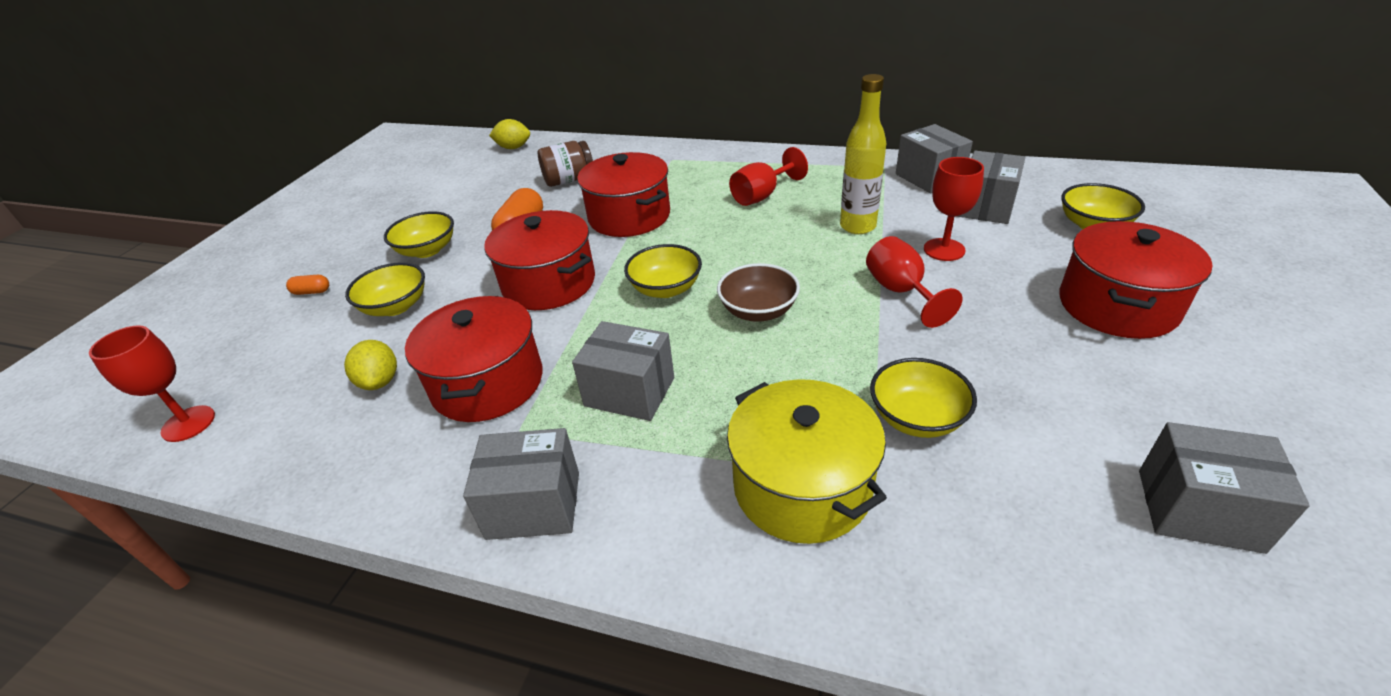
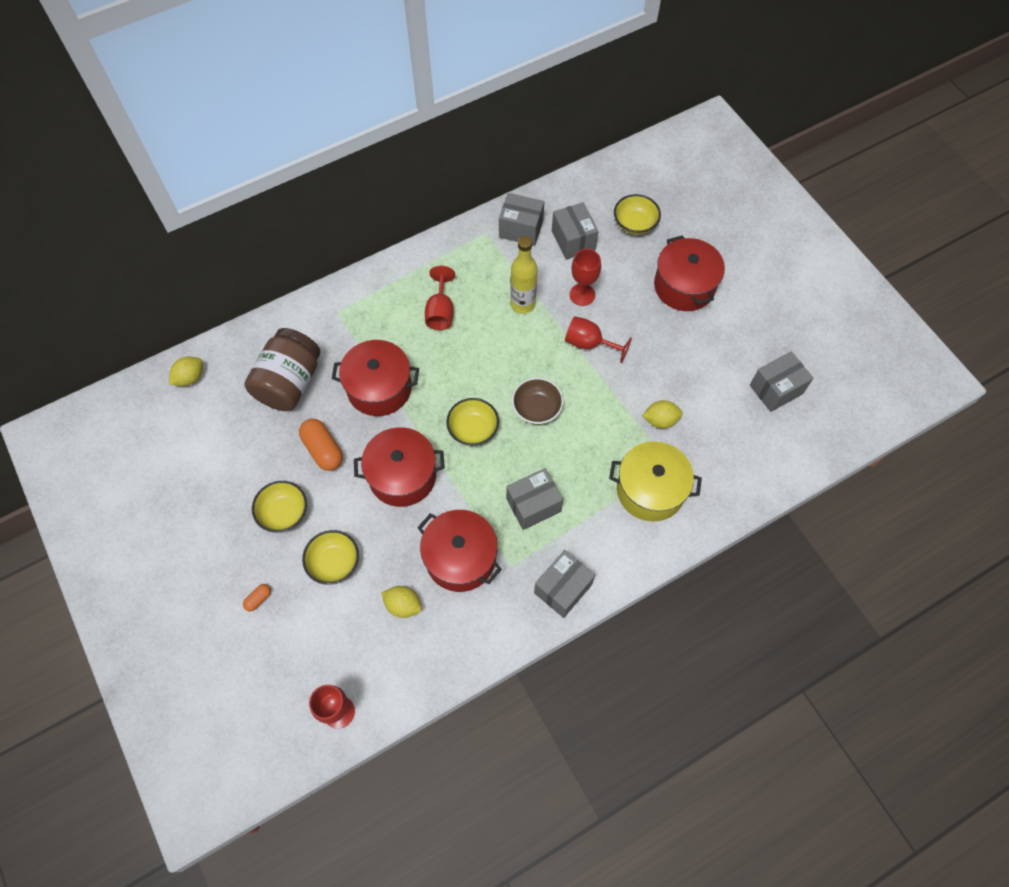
camera: 50 degrees left, 25 degrees up
(569, 180) = (289, 383): brown jar -> brown jar, size x1.64
(917, 418) = (660, 420): yellow bowl -> yellow lemon

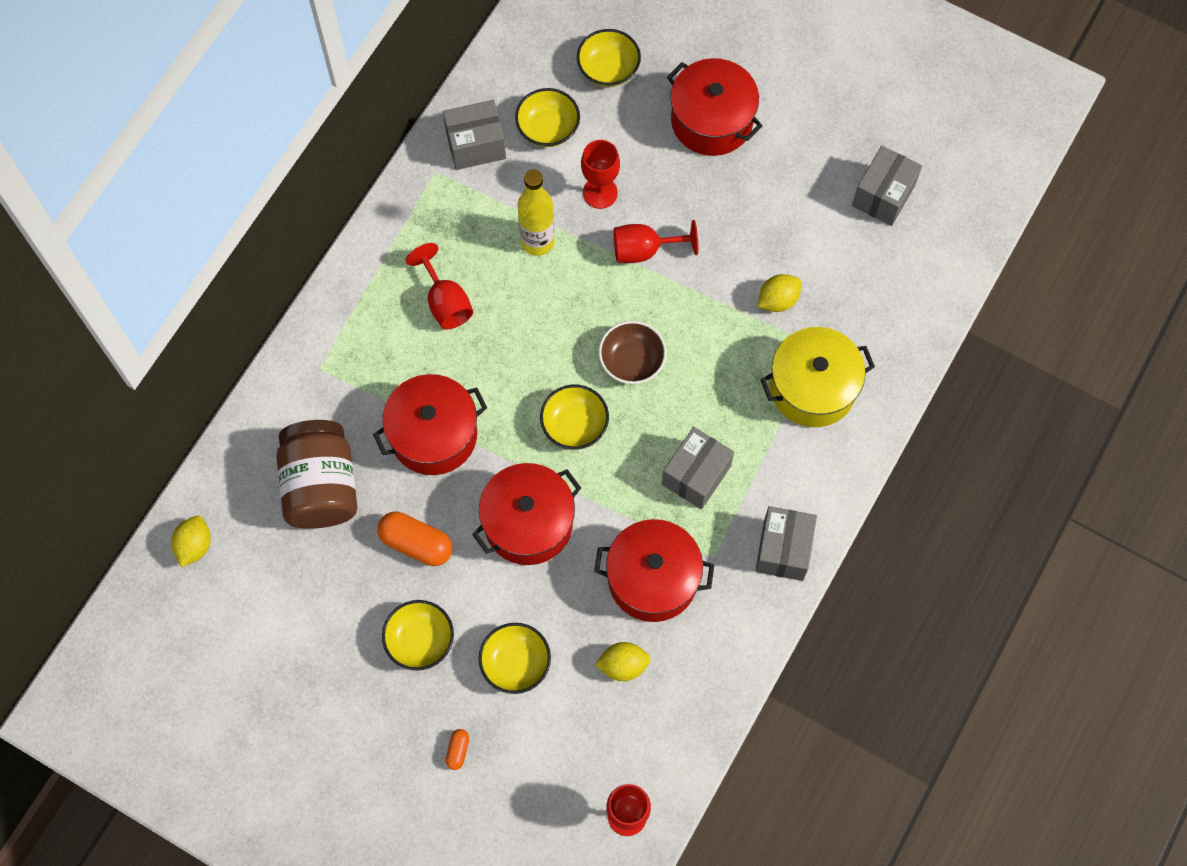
camera: 30 degrees left, 5 degrees up
(573, 240) = (548, 128): grey box -> yellow bowl

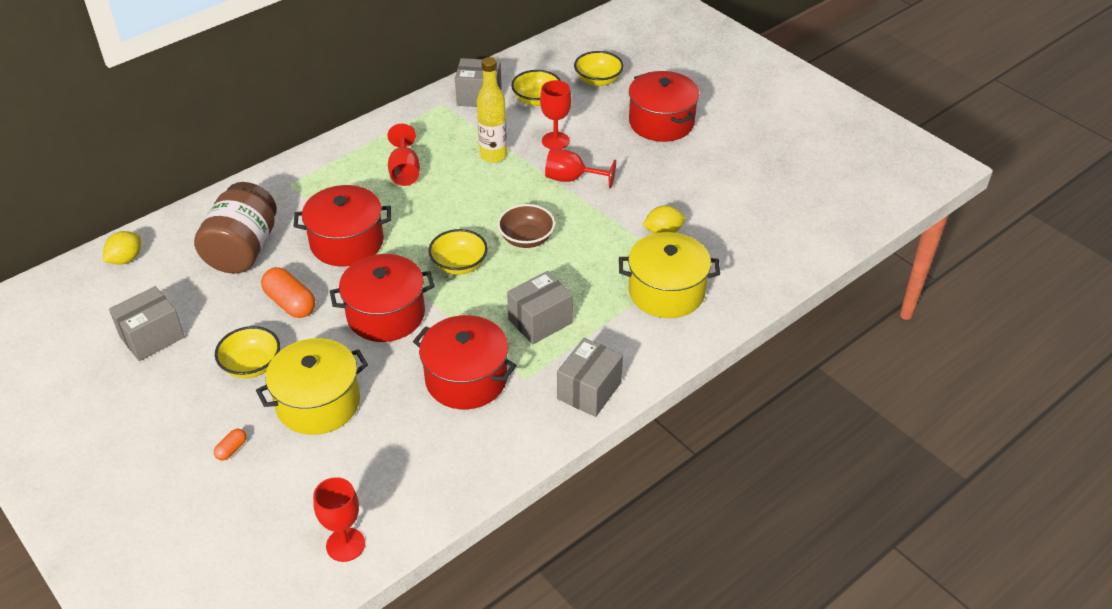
camera: 20 degrees right, 25 degrees down
(515, 663) = (318, 403): yellow bowl -> yellow pot
(623, 665) = (407, 431): yellow lemon -> none
(883, 195) = (778, 193): grey box -> grey box (152, 337)

